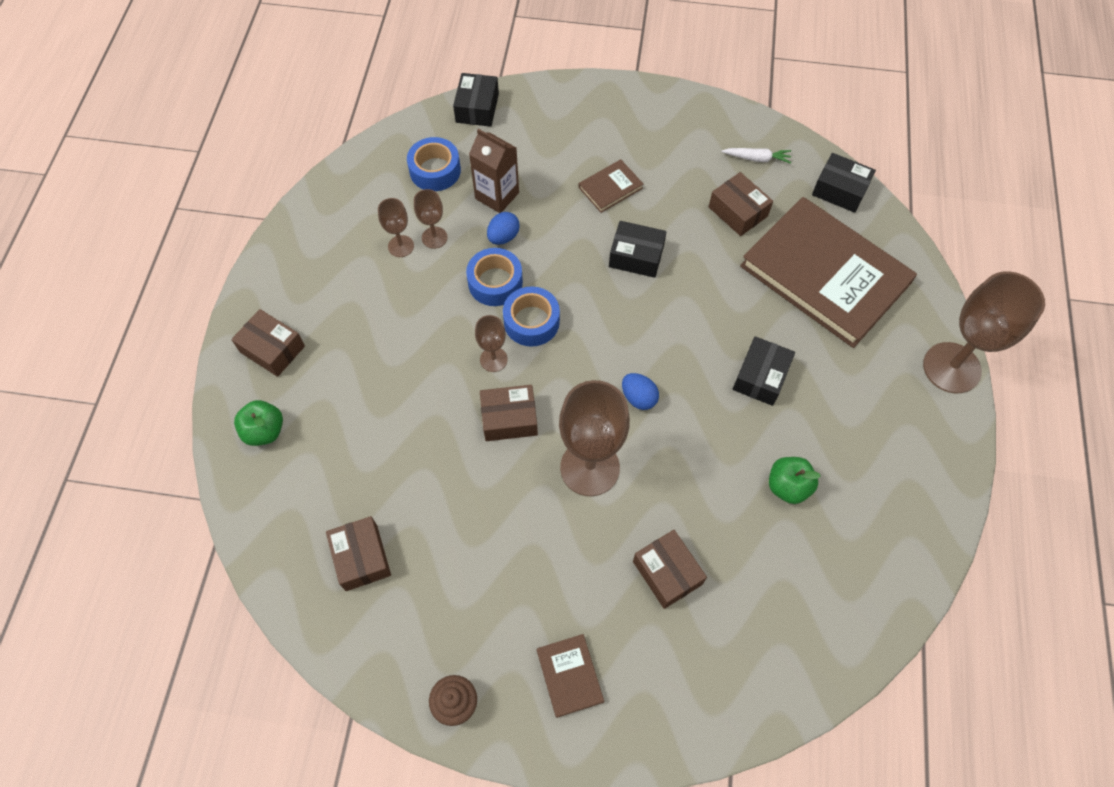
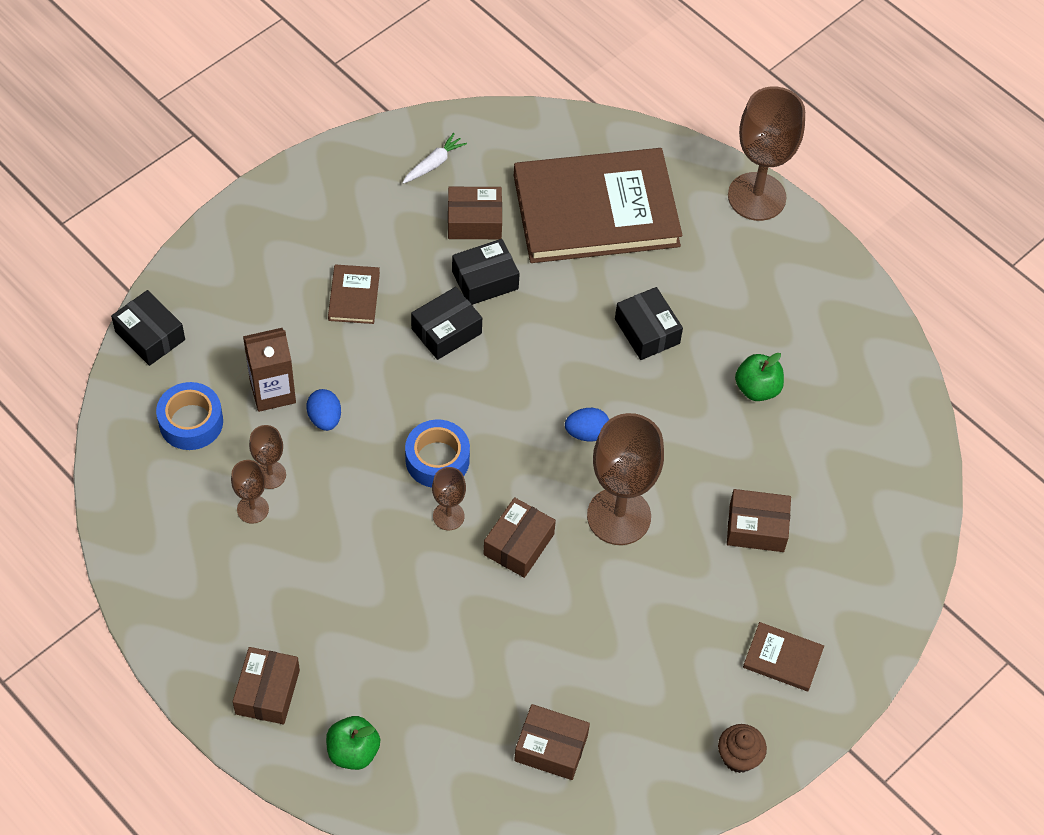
camera: 55 degrees left, 5 degrees down
(272, 349) = (267, 692): brown box -> brown box turned 60 degrees counterclockwise
(495, 282) = (368, 459): blue tape -> none
(839, 190) = (525, 132): black box -> black box (485, 280)

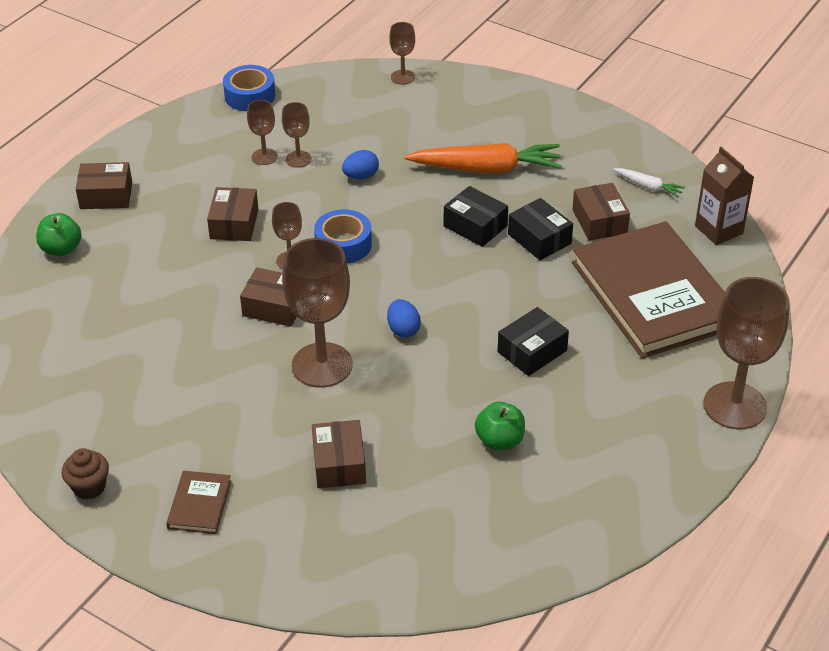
camera: 80 degrees right, 15 degrees down
(150, 335) = (403, 77): black box -> brown goblet
(191, 422) = (332, 112): blue tape -> blue tape (250, 96)
(272, 391) = (376, 145): brown carton -> brown carton (718, 230)
(354, 296) = (487, 169): brown book -> orange carrot
(551, 748) = (81, 360): brown box -> brown box (234, 224)

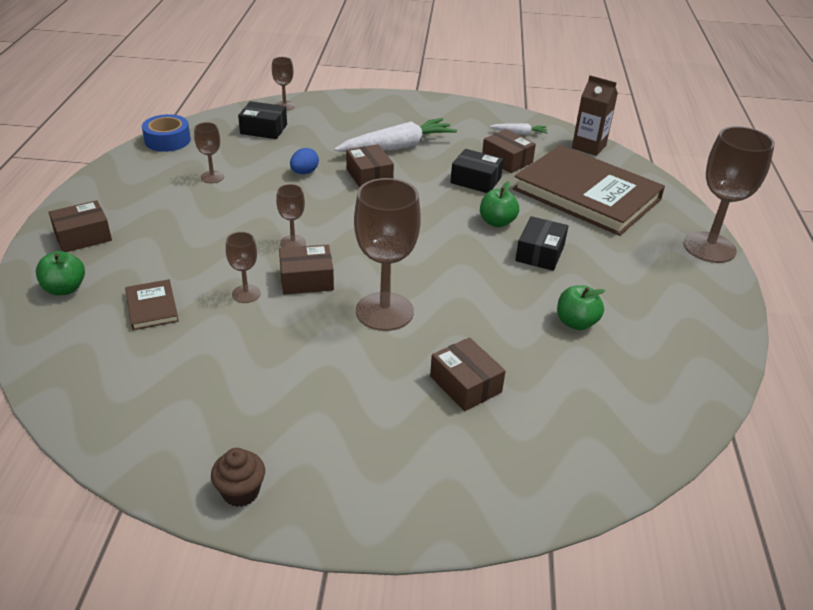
camera: 30 degrees left, 5 degrees down
(199, 504) = (367, 466): brown book -> brown book (152, 307)
(234, 224) = (222, 229): brown box -> brown box (369, 176)
(298, 159) = (243, 172): brown goblet -> brown goblet (246, 294)
(343, 244) = (328, 220): blue tape -> none
(403, 329) = (429, 266): blue egg -> none
(475, 226) = (421, 183): black box -> black box (263, 129)
(487, 169) = (397, 147): orange carrot -> white carrot
(518, 299) = (497, 222): none -> green apple

